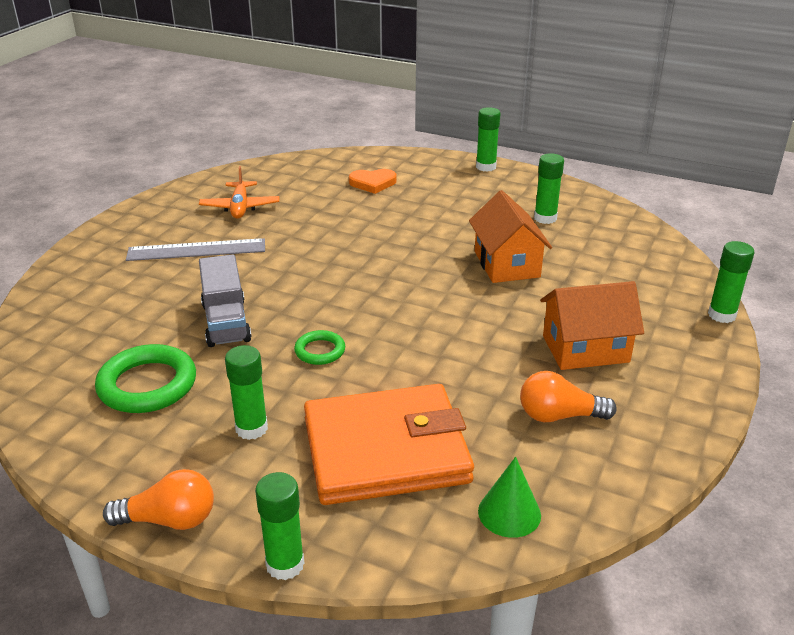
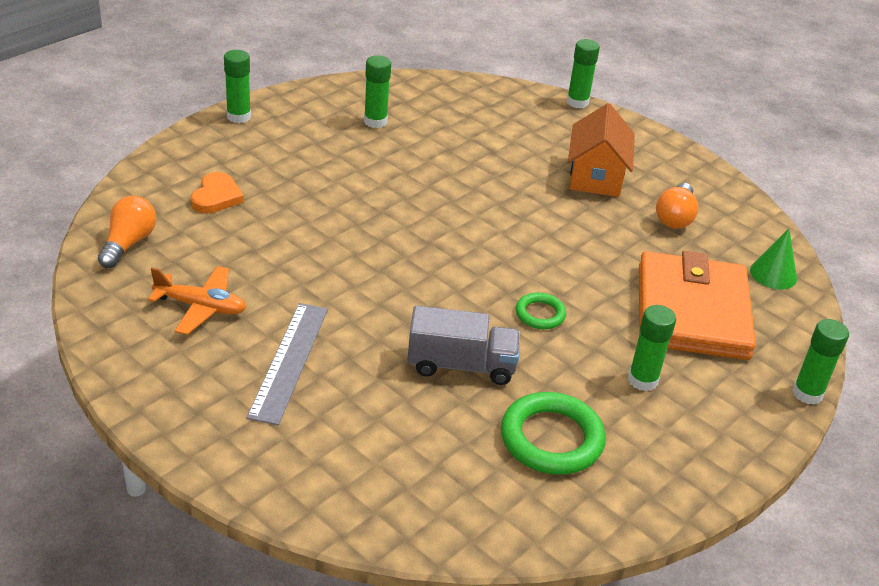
camera: 75 degrees left, 5 degrees up
(169, 520) = (748, 450): orange light bulb -> orange light bulb (128, 243)
(506, 264) = (446, 169): orange house -> none

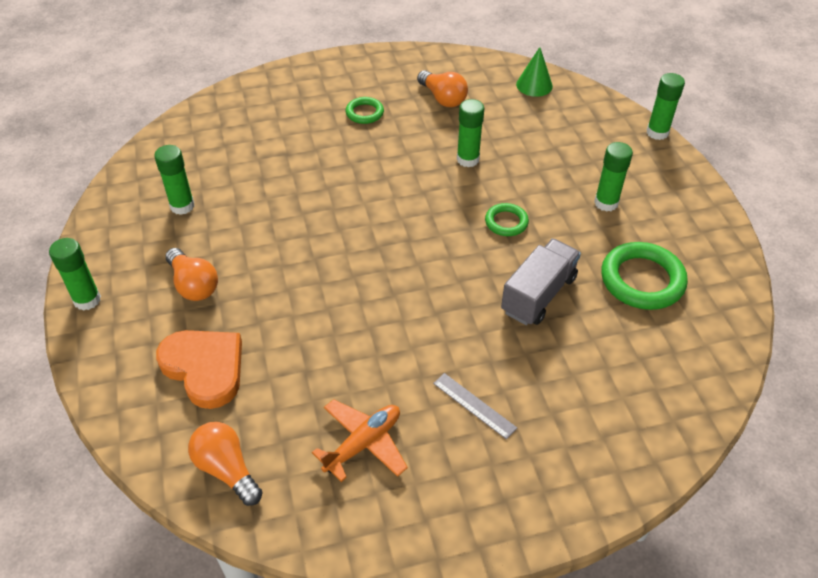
camera: 55 degrees left, 10 degrees up
(216, 197) = (205, 368): orange heart -> orange heart, size x1.52
(289, 361) = (474, 405): grey ruler -> grey ruler, size x0.58
(296, 159) = (193, 285): none -> orange light bulb
(577, 102) = (262, 76): green glue stick -> green glue stick (468, 159)
(596, 176) = (364, 113): orange house -> green ring
(692, 312) = (550, 143): orange wallet -> none

